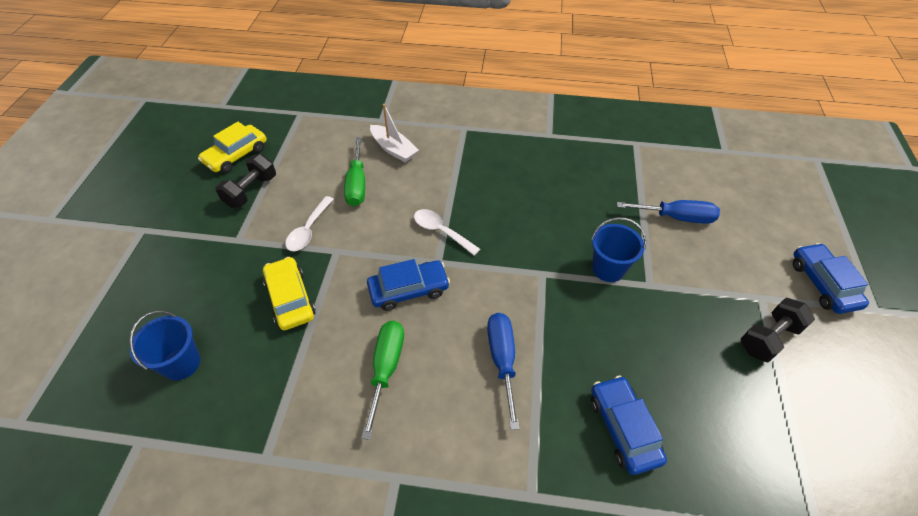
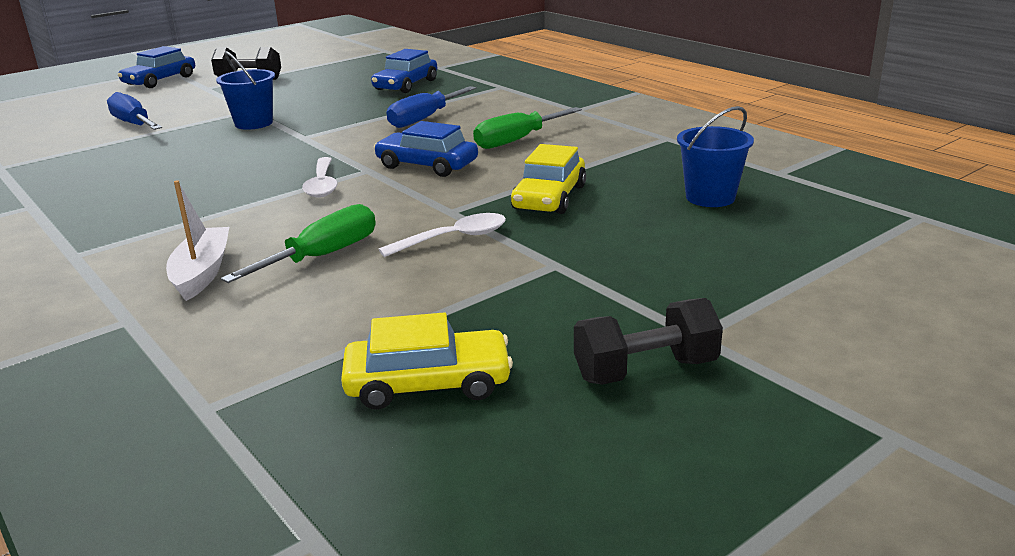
camera: 135 degrees left, 25 degrees down
(251, 191) = (471, 313): black dumbbell -> black dumbbell (645, 370)

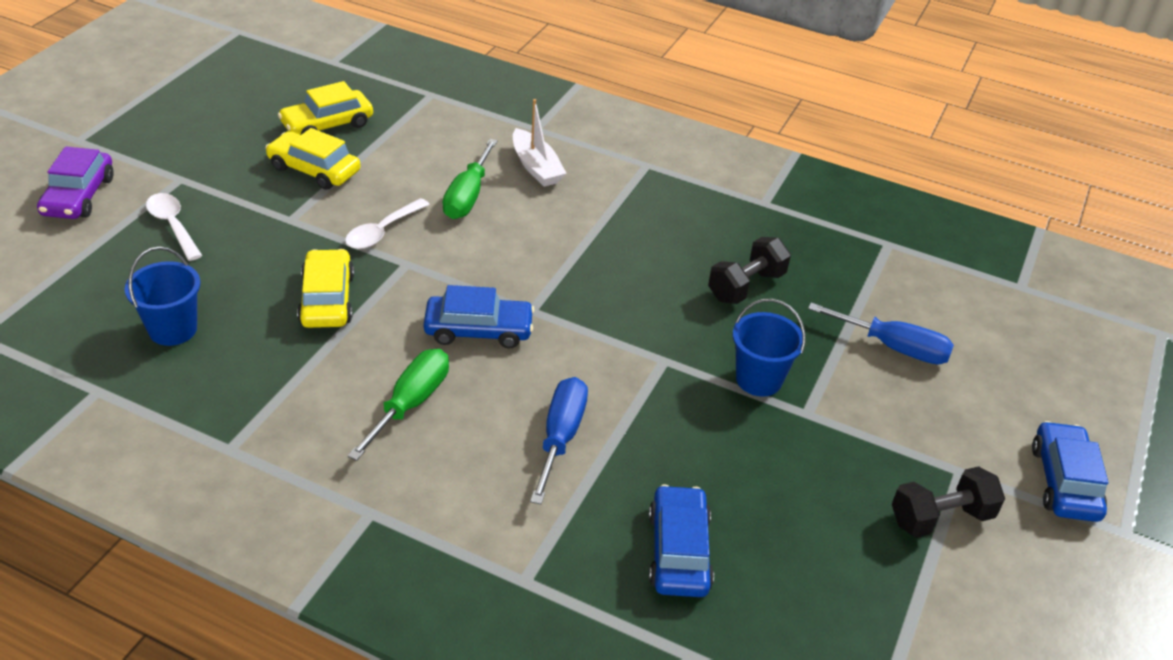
camera: 150 degrees right, 15 degrees up
(322, 184) = (553, 278): white spoon -> white spoon (173, 225)
(492, 316) = (314, 169): none -> yellow car
(645, 370) = (209, 151): black dumbbell -> black dumbbell (746, 286)
(856, 336) = (78, 196): none -> purple car

